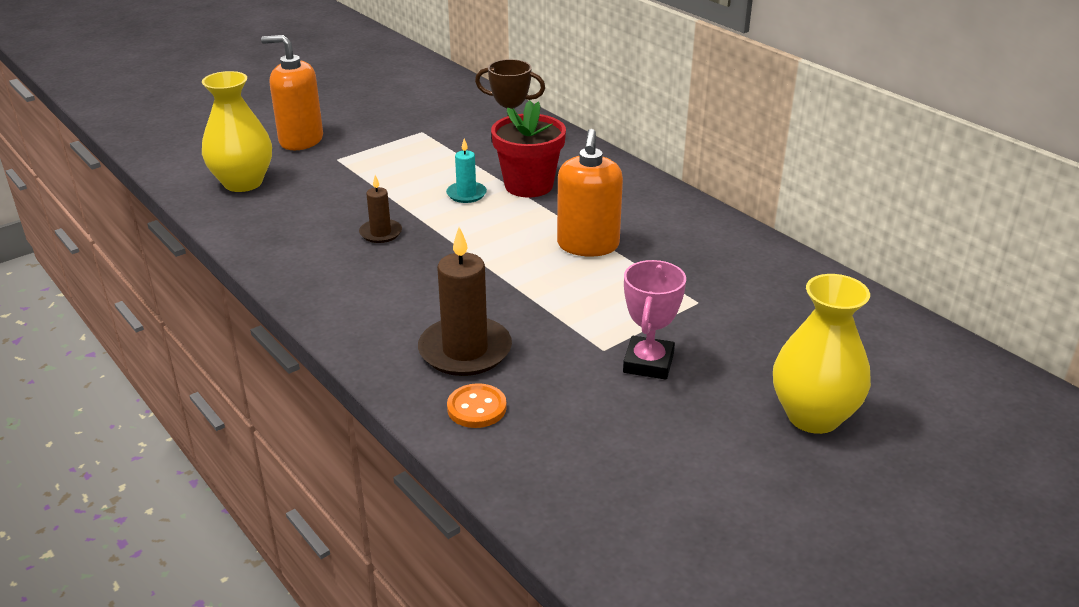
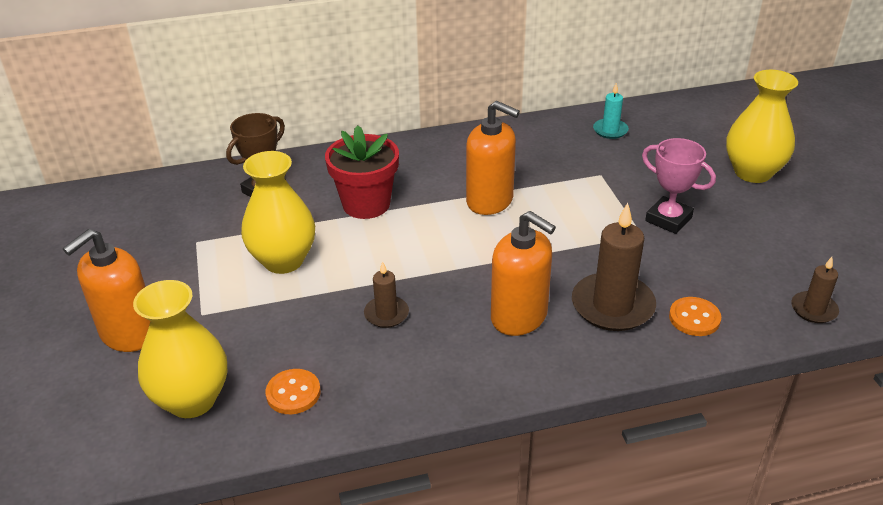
camera: 65 degrees left, 5 degrees up
(266, 218) = (293, 393): none -> orange button
(415, 299) = (519, 317): none -> orange soap dispenser
(422, 171) = (283, 260): none -> yellow vase
(466, 194) = (353, 243): turquoise candle -> turquoise candle (610, 130)
(548, 500) = (813, 309): none -> brown candle

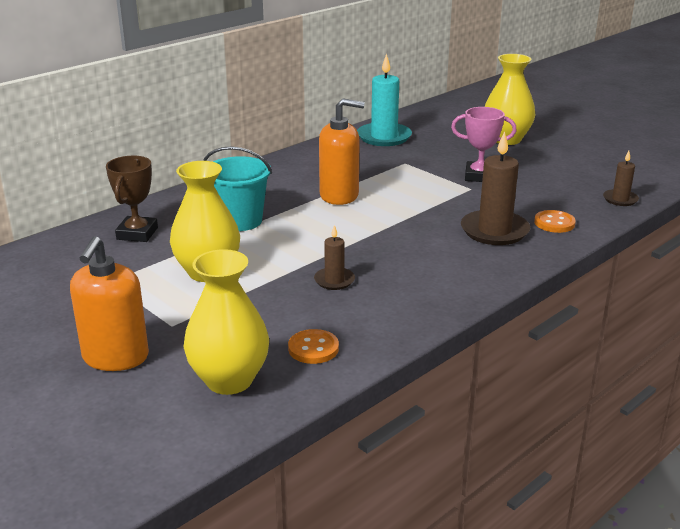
camera: 30 degrees left, 10 degrees down
(366, 204) = (240, 221): red flower pot -> turquoise bucket
(519, 317) = (437, 254): orange soap dispenser -> none
(610, 130) = (384, 137): turquoise candle -> turquoise candle, size x1.86

